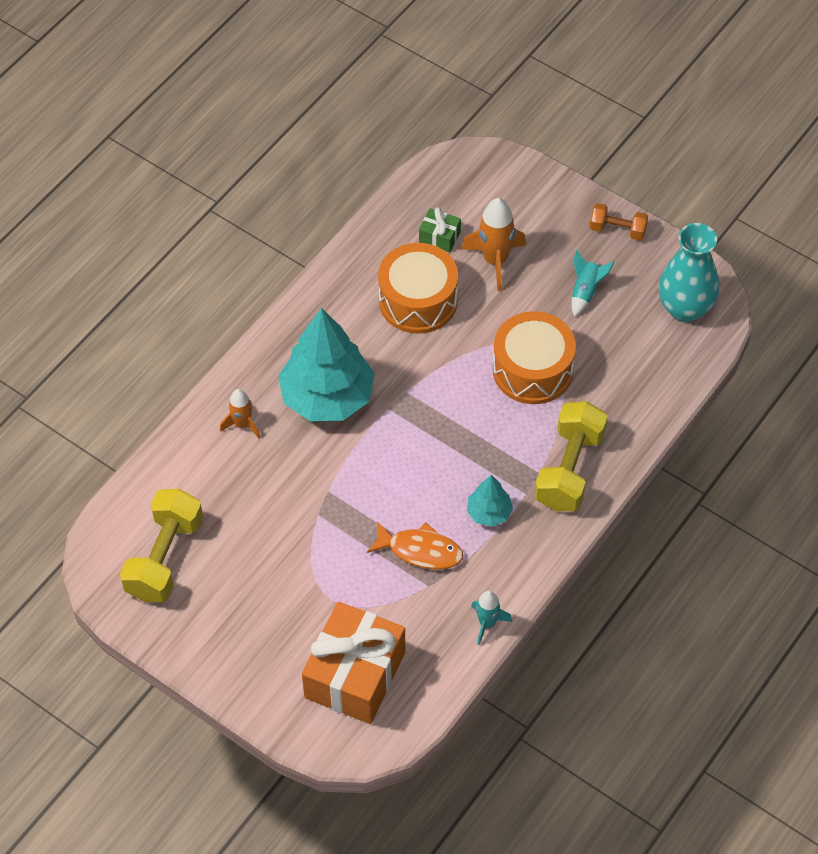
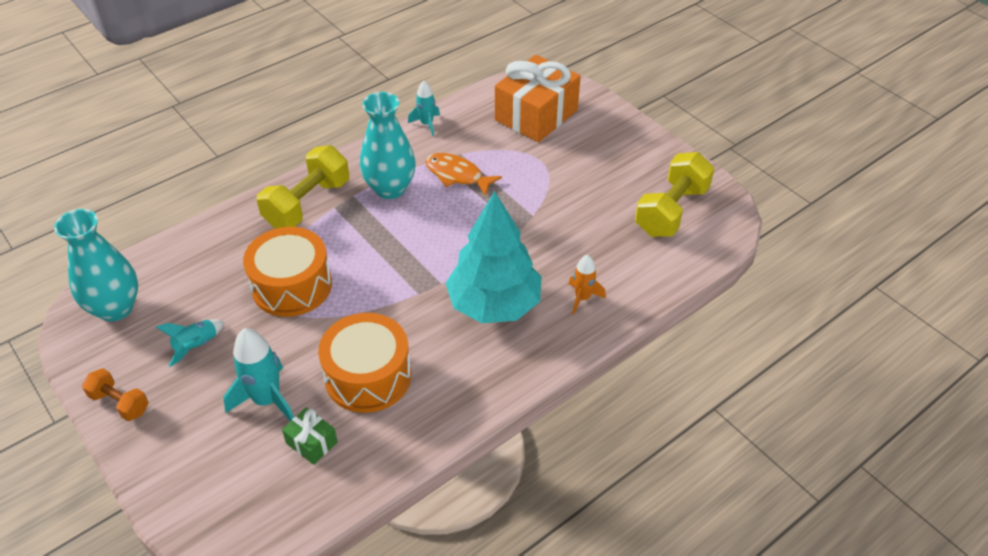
camera: 165 degrees left, 10 degrees down
(489, 513) = (390, 188): turquoise tree -> turquoise vase
(495, 261) = (267, 400): orange rocket -> turquoise rocket

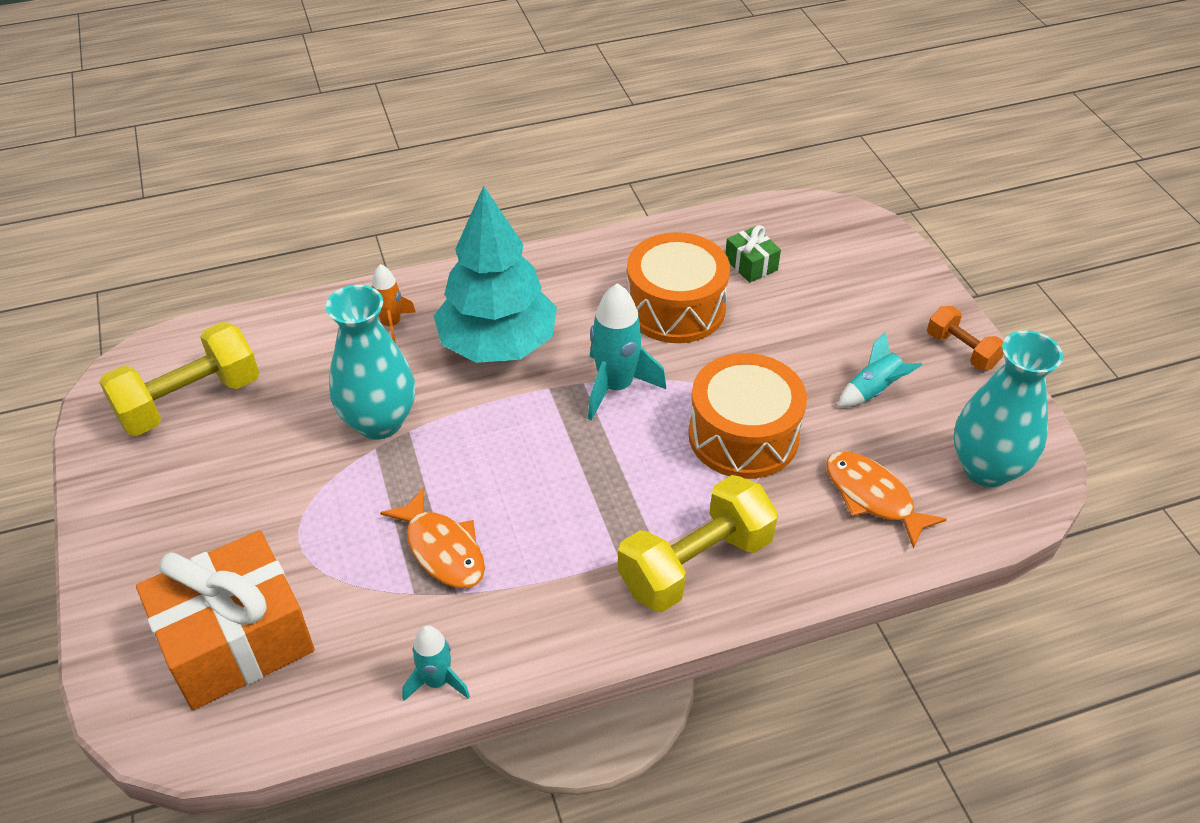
camera: 160 degrees left, 0 degrees up
(198, 268) = (873, 497): none -> orange fish
(267, 400) = (792, 313): turquoise rocket -> turquoise rocket (615, 387)
(390, 188) = (557, 555): turquoise vase -> turquoise vase (379, 422)

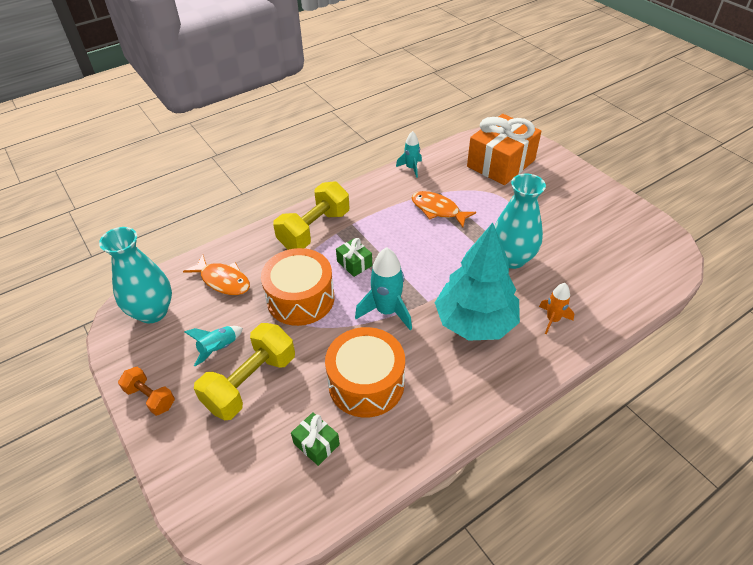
camera: 165 degrees right, 0 degrees up
(190, 401) = (623, 246): yellow dumbbell -> yellow dumbbell (251, 383)
(640, 475) = (354, 263): none -> green gift

